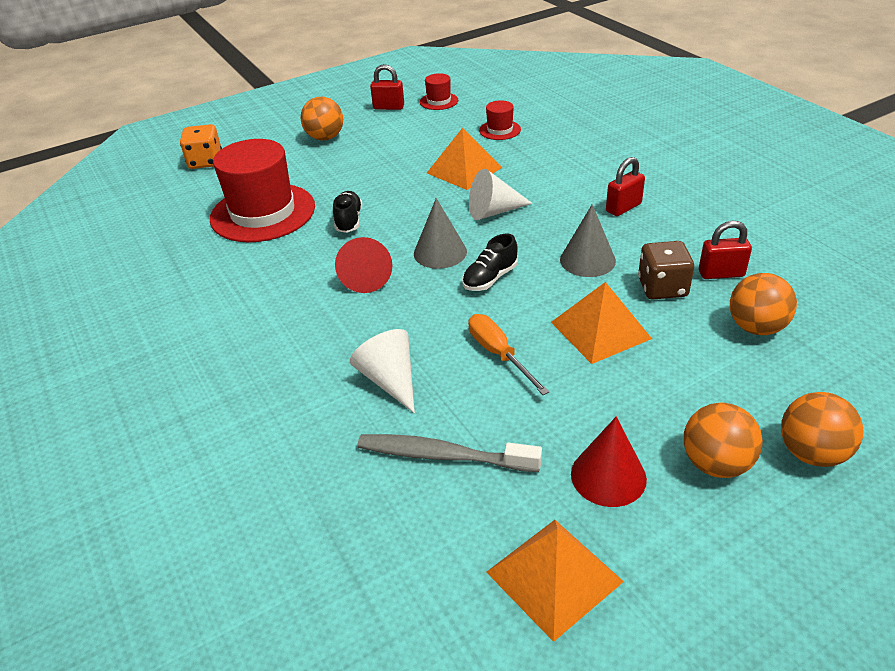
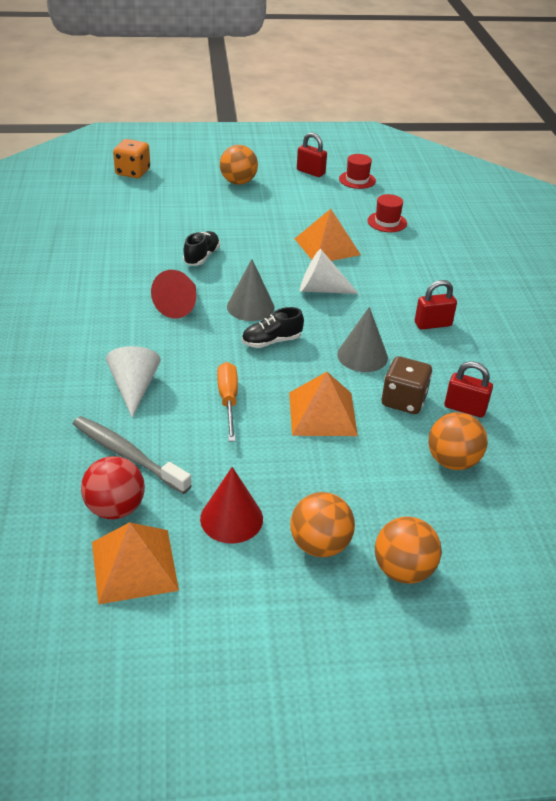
camera: 20 degrees right, 0 degrees up
(263, 212) = (143, 228): red hat -> none
(479, 521) = (115, 508): none -> red ball

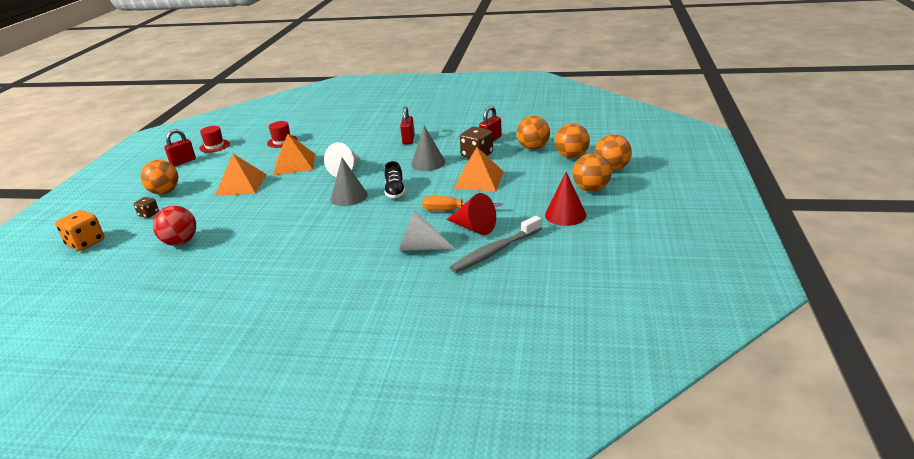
camera: 70 degrees left, 10 degrees down
(115, 508) = (548, 256): red ball -> red ball (180, 242)
(134, 565) = (601, 250): orange pyramid -> orange pyramid (241, 184)
(179, 305) = (327, 225): red cone -> red cone (474, 227)
(190, 187) = (149, 214): none -> brown dice
(201, 257) = (265, 213): black shoe -> none
(435, 513) = (571, 156): none -> orange ball

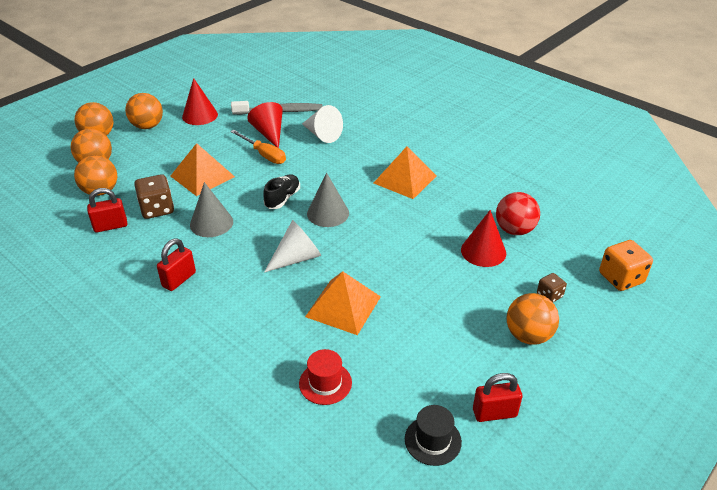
camera: 150 degrees left, 10 degrees up
(206, 220) = (483, 251): none -> red cone
(214, 146) = (433, 440): red hat -> black hat
(241, 184) = (426, 297): orange pyramid -> orange pyramid (405, 179)

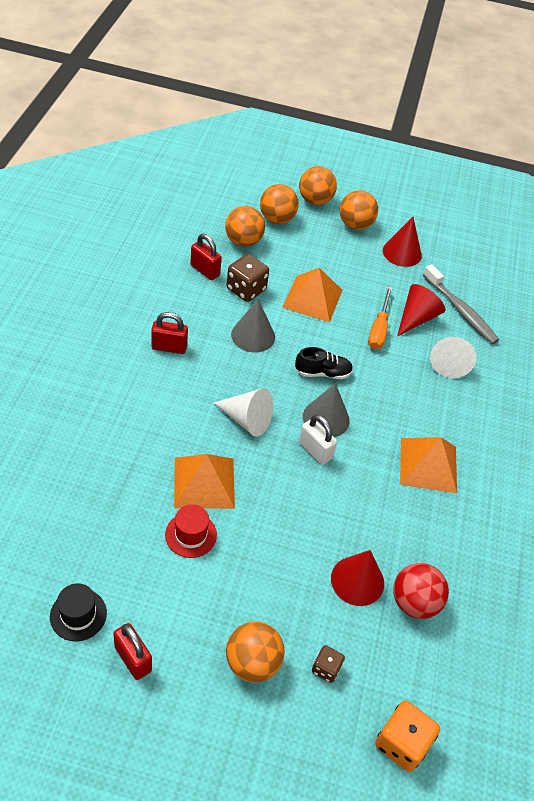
camera: 55 degrees right, 10 degrees up
(325, 383) = (105, 505): red hat -> red hat (191, 535)
(354, 230) = (315, 451): none -> white padlock

